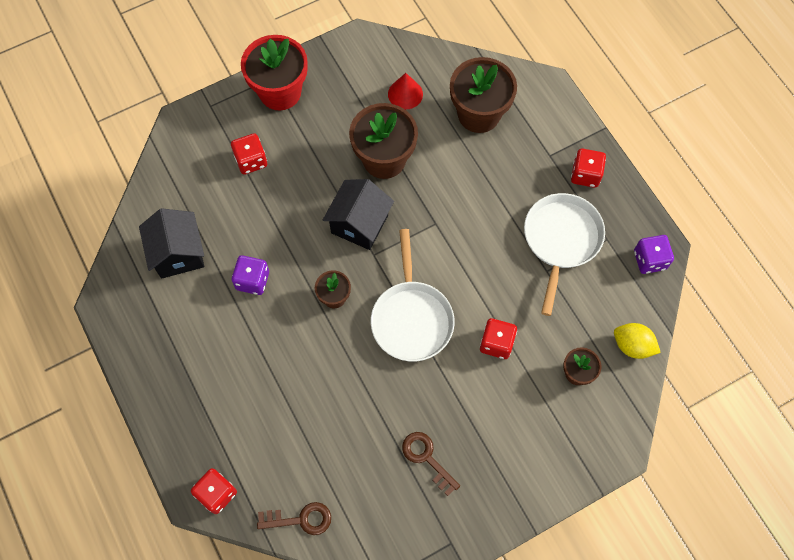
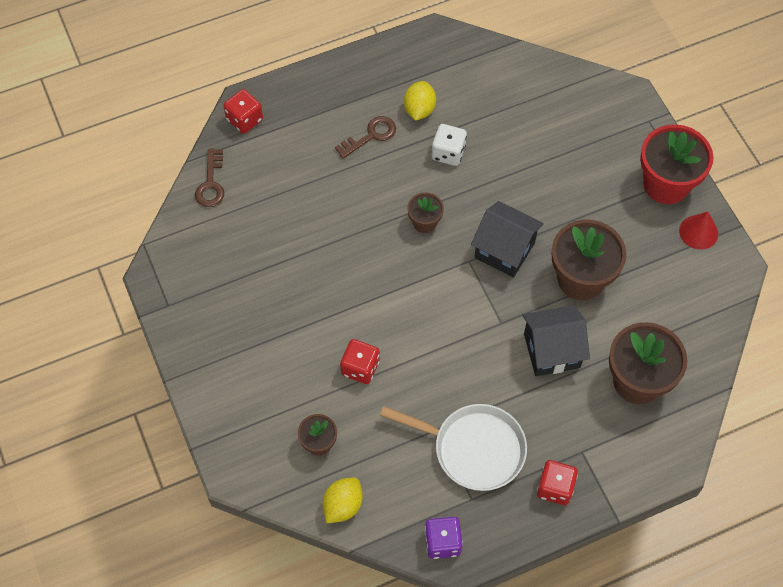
camera: 95 degrees right, 5 degrees down
(178, 254) = (481, 92): black house -> black house (551, 350)
(200, 312) = (419, 109): none -> yellow lemon
(251, 161) = (582, 155): red dice -> none
(252, 280) = (448, 153): purple dice -> white dice
(405, 94) = (664, 306): red cone -> red cone (698, 232)
(411, 318) = (395, 290): white pan -> none
(427, 459) = (250, 292): brown key -> brown key (370, 136)

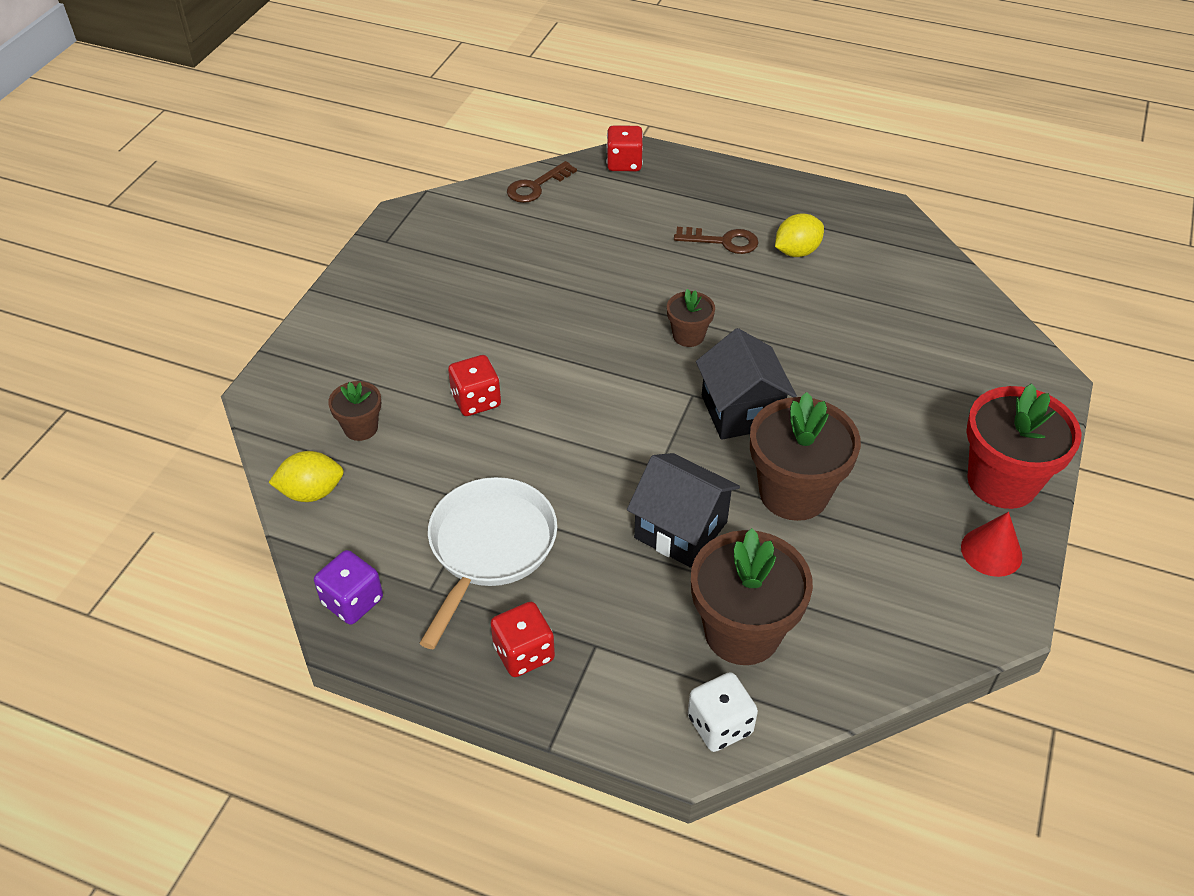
camera: 45 degrees right, 15 degrees down
(448, 153) = (783, 300): white dice -> white dice (719, 725)
(473, 448) = (489, 548): white pan -> white pan turned 135 degrees counterclockwise

